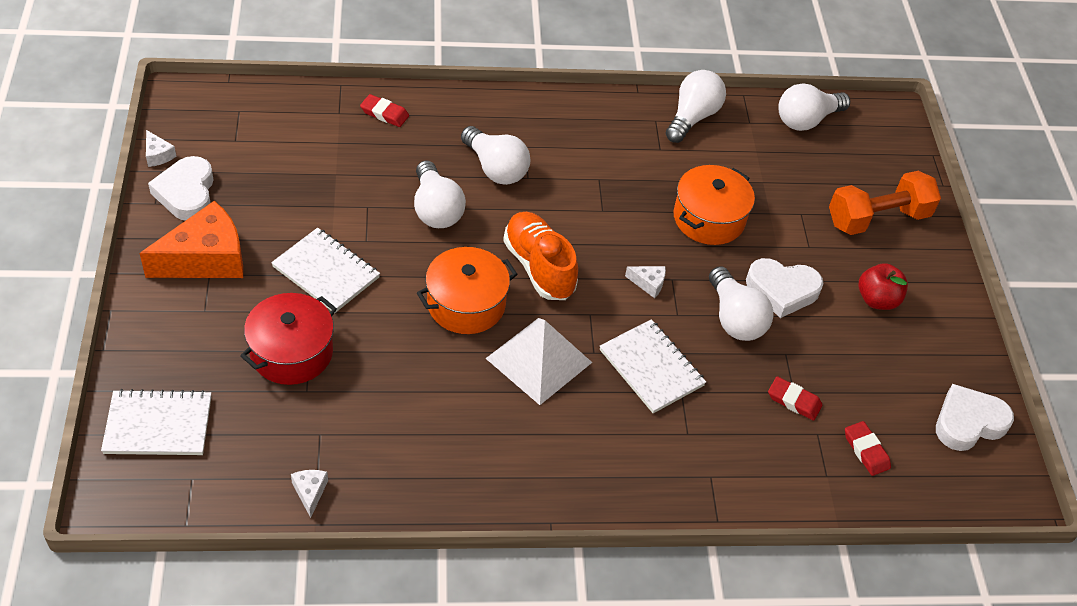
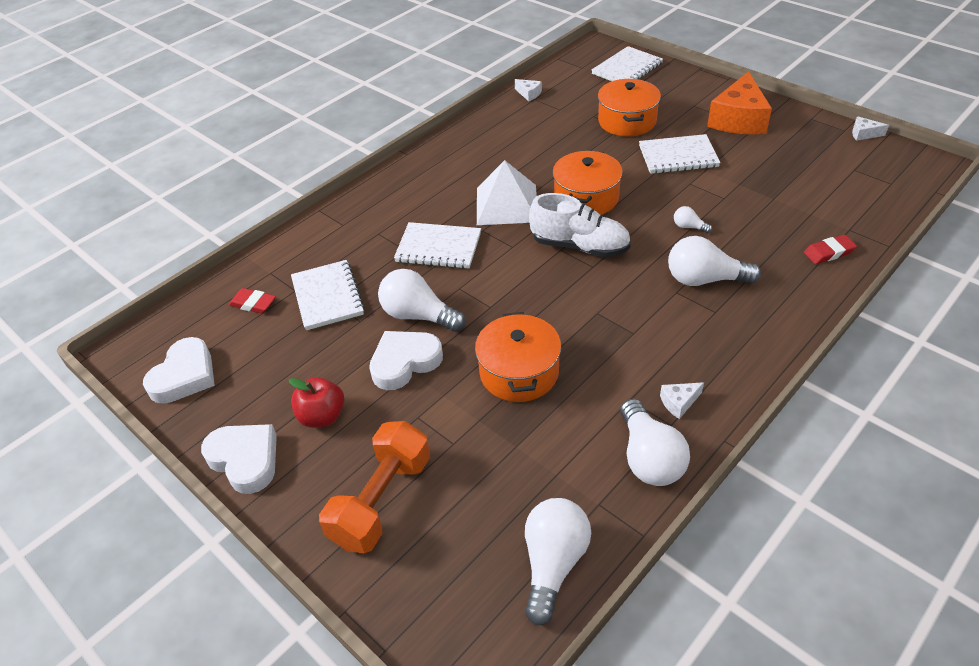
camera: 145 degrees right, 5 degrees down
(186, 193) = (811, 132): white heart -> white heart (245, 460)
(291, 352) = (627, 121): red pot -> orange pot
(436, 209) = (689, 227): white light bulb -> white light bulb, size x0.47
(539, 267) = (580, 246): orange shoe -> white shoe
(648, 283) = (501, 291): white cheese -> white cheese (679, 402)
(794, 401) = (327, 296): red eraser -> white notebook

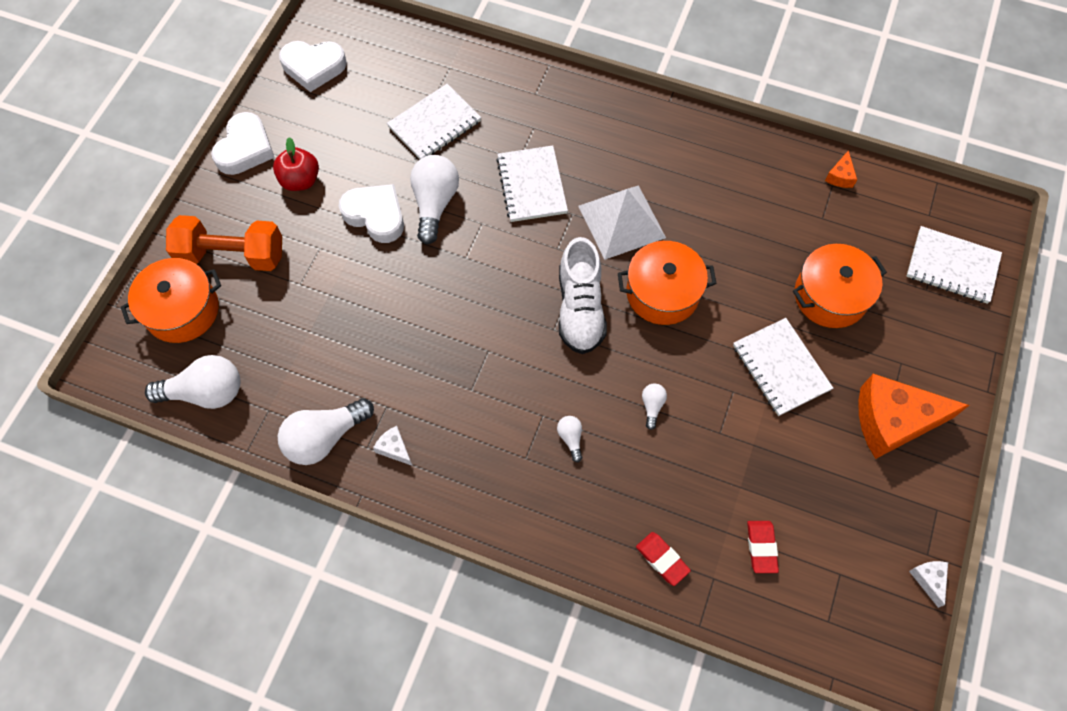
camera: 65 degrees right, 20 degrees up
(253, 304) = (407, 73): red eraser -> red eraser (761, 547)
(519, 372) = (391, 307): orange pot -> orange pot (182, 310)
(529, 94) = (840, 176): white cheese -> orange cheese
(704, 279) = (570, 438): white light bulb -> white light bulb, size x0.47

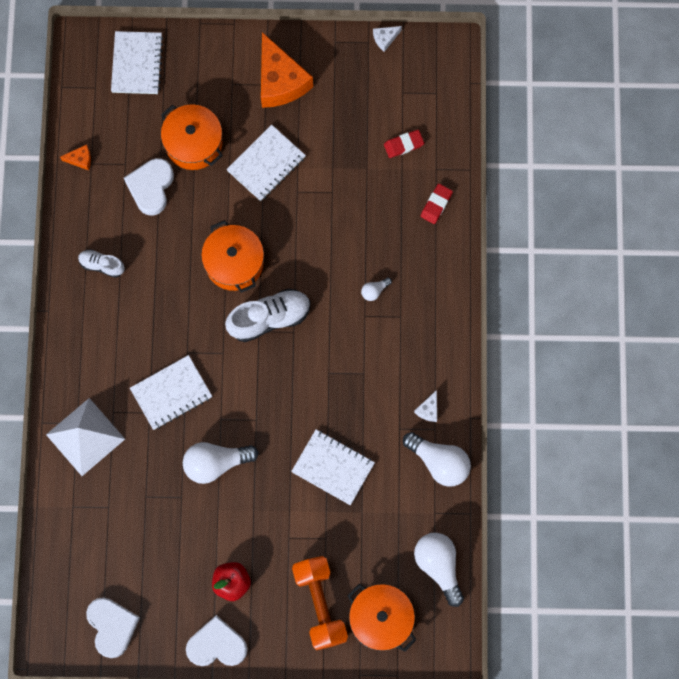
camera: 110 degrees left, 10 degrees up
(375, 215) = (243, 506): white heart -> white heart (151, 187)
(434, 124) = (137, 495): white notebook -> white notebook (333, 467)
(621, 221) = (181, 312): white pyramid -> white pyramid (85, 437)
(652, 406) = (329, 243): white light bulb -> none
(704, 162) = (102, 265): none -> white shoe

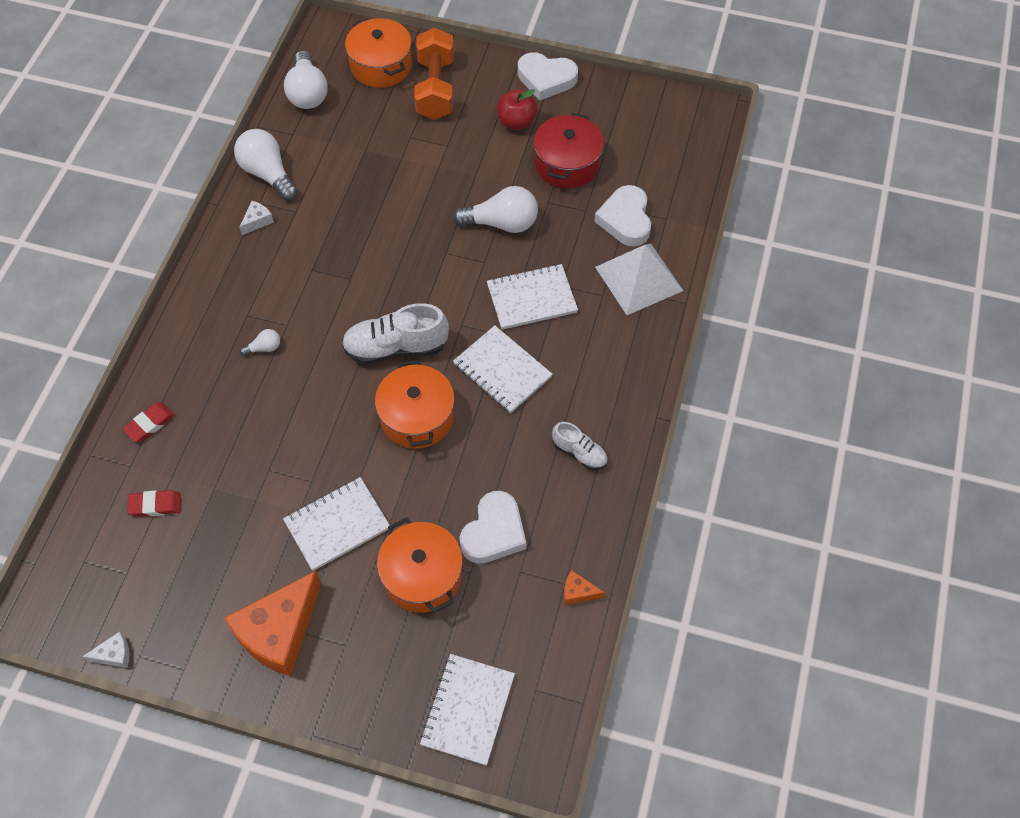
camera: 165 degrees left, 15 degrees down
(112, 626) = (646, 113): white heart -> white heart (625, 220)
(173, 545) = (567, 164): none -> red pot
(280, 81) = (279, 632): orange cheese -> orange cheese turned 135 degrees counterclockwise
(333, 467) = (379, 193): white notebook -> white notebook (502, 371)

